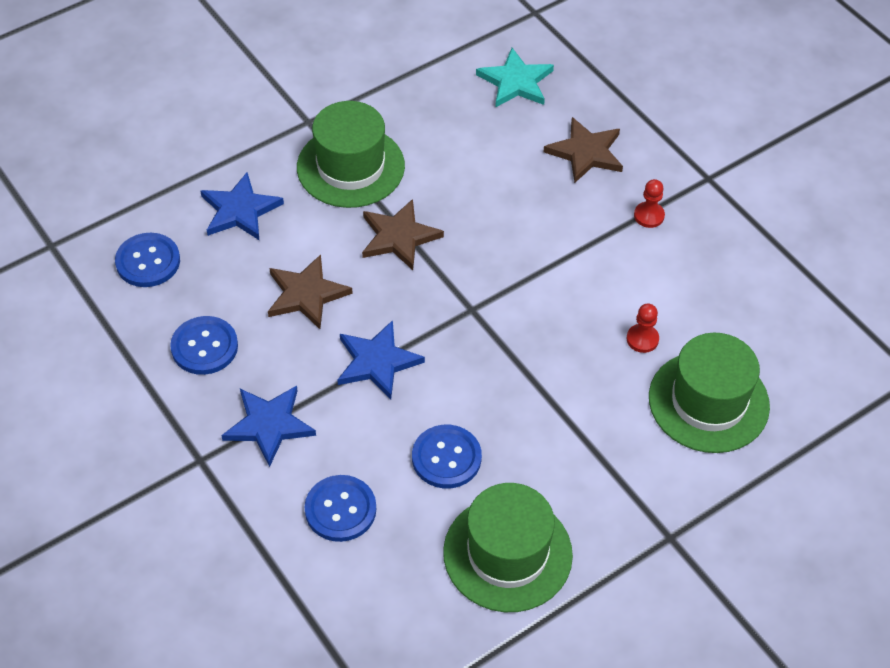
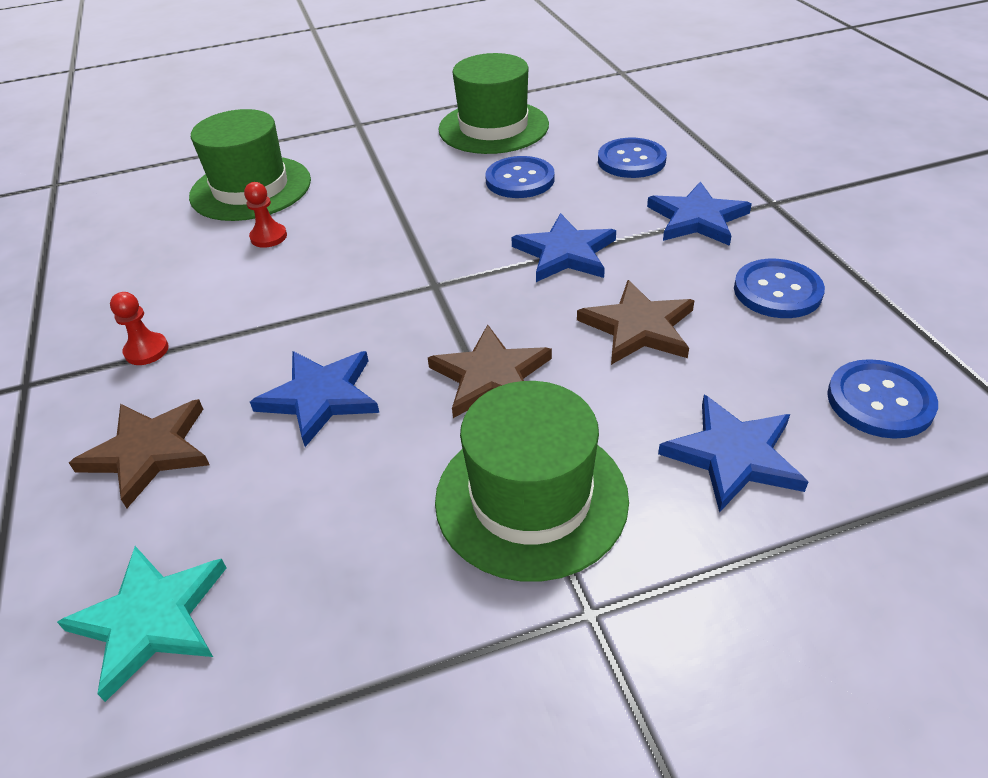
camera: 160 degrees left, 10 degrees down
(504, 203) = (320, 397): none -> blue star

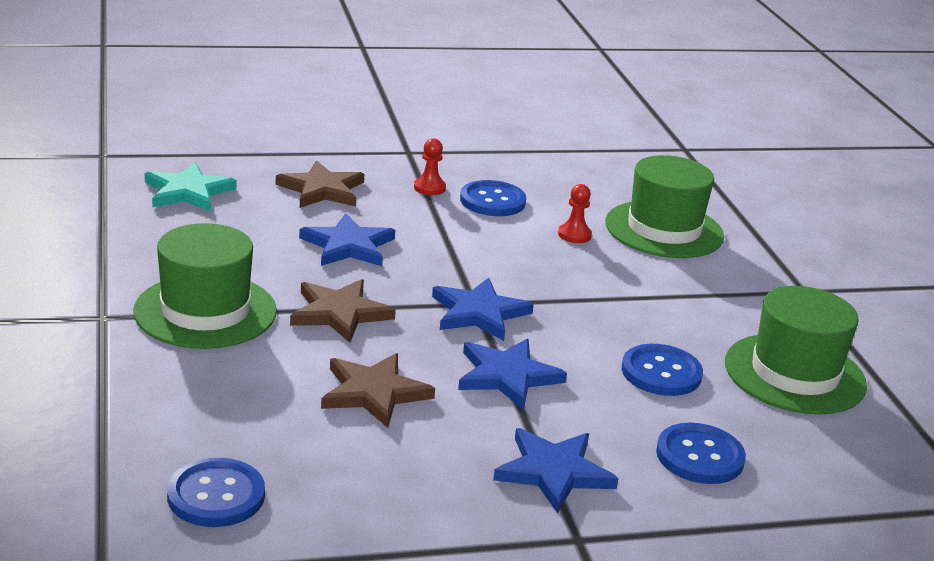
camera: 90 degrees right, 15 degrees down
(733, 455) = (197, 401): blue star -> blue star (479, 313)
(777, 291) = (400, 488): blue button -> blue button (492, 201)

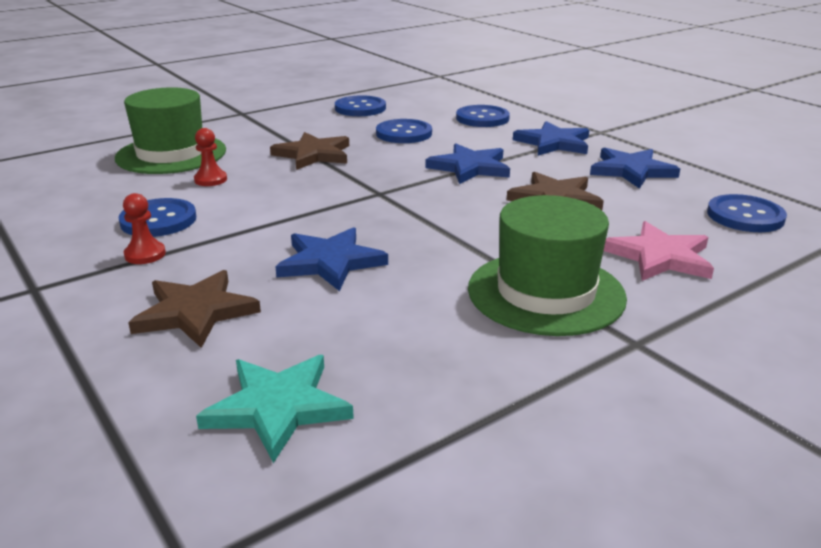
camera: 110 degrees left, 0 degrees up
(198, 391) = (659, 257): none -> pink star
(340, 313) = (463, 235): brown star -> brown star (313, 154)
(479, 313) = (393, 189): blue star -> blue star (631, 171)
(794, 374) = (360, 108): green hat -> blue button

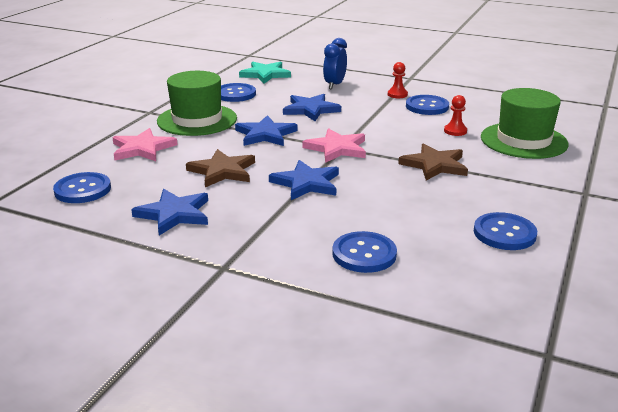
camera: 150 degrees right, 0 degrees up
(195, 312) = (334, 85): brown star -> blue clock
(385, 193) = (337, 148): none -> pink star
(404, 133) = (406, 207): blue button -> blue button (235, 94)
(553, 143) = (260, 233): blue star -> blue star (265, 134)

